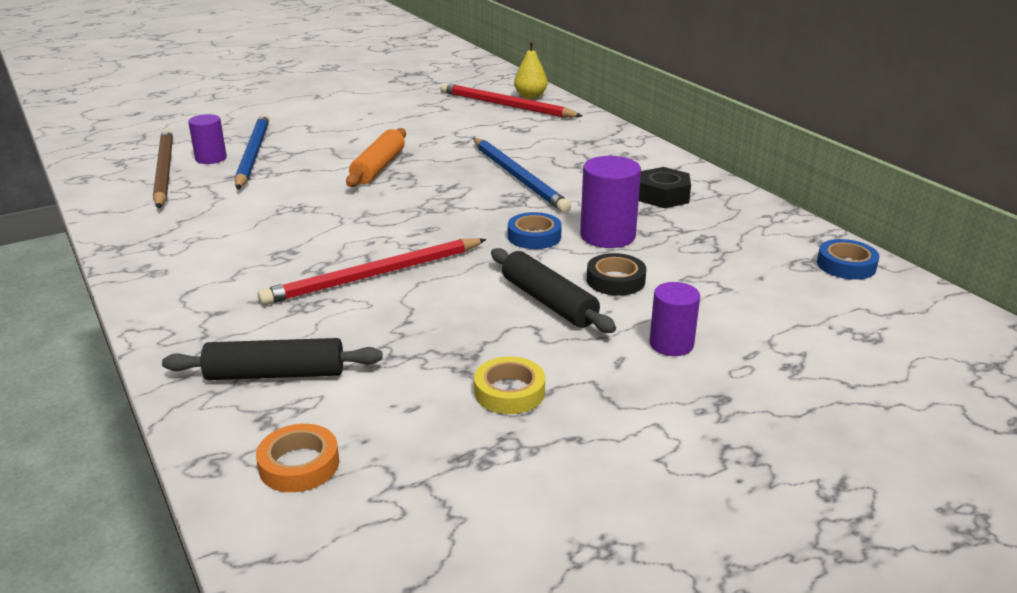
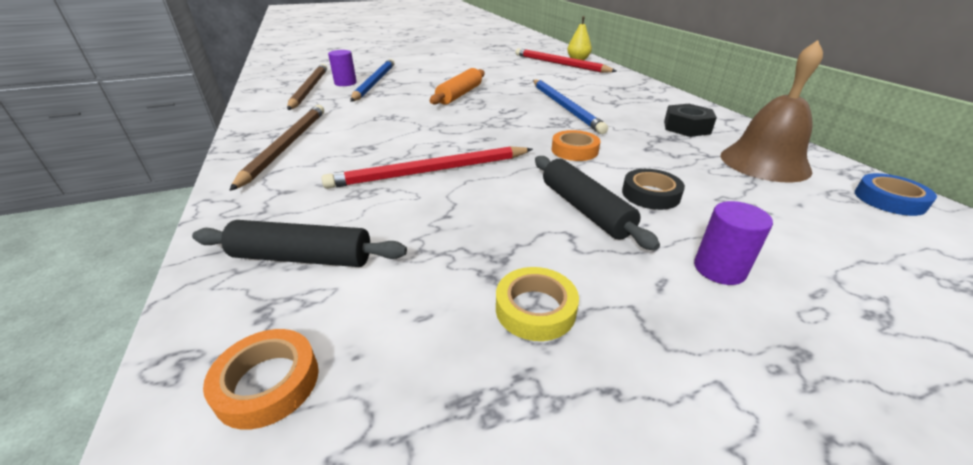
camera: 10 degrees right, 5 degrees up
(184, 258) = (287, 145): none -> brown pencil
(534, 236) = (574, 150): blue tape -> orange tape
(607, 236) = (640, 155): purple cylinder -> none
(738, 234) = (764, 162): none -> brown bell

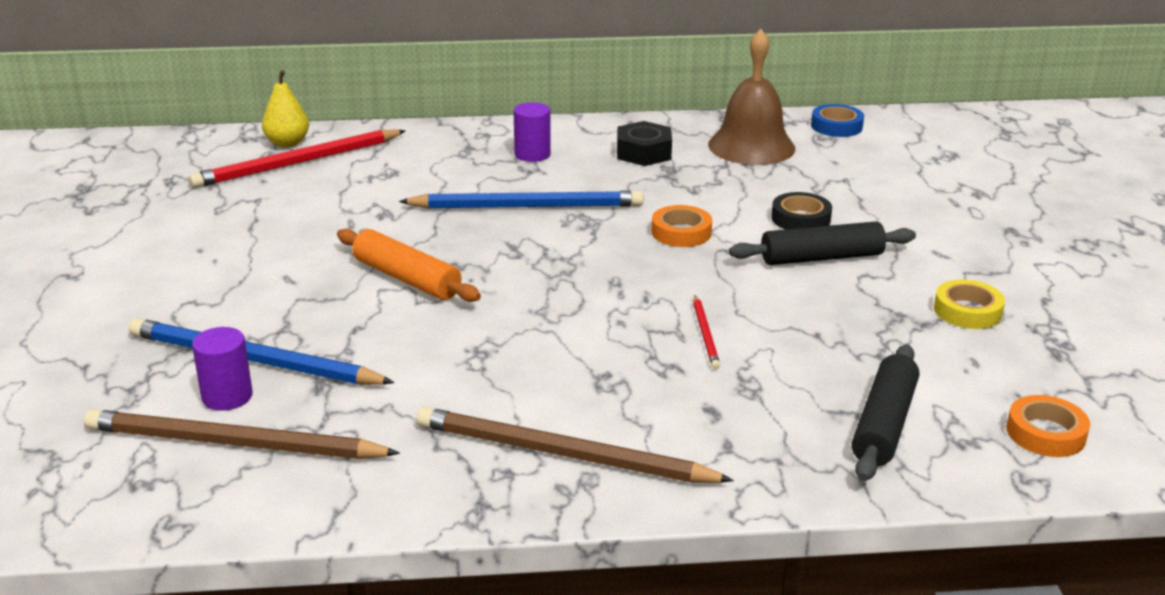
camera: 75 degrees left, 5 degrees down
(430, 171) = (705, 334): red pencil -> red pencil, size x0.47
(719, 269) = (924, 226): purple cylinder -> purple cylinder (532, 154)

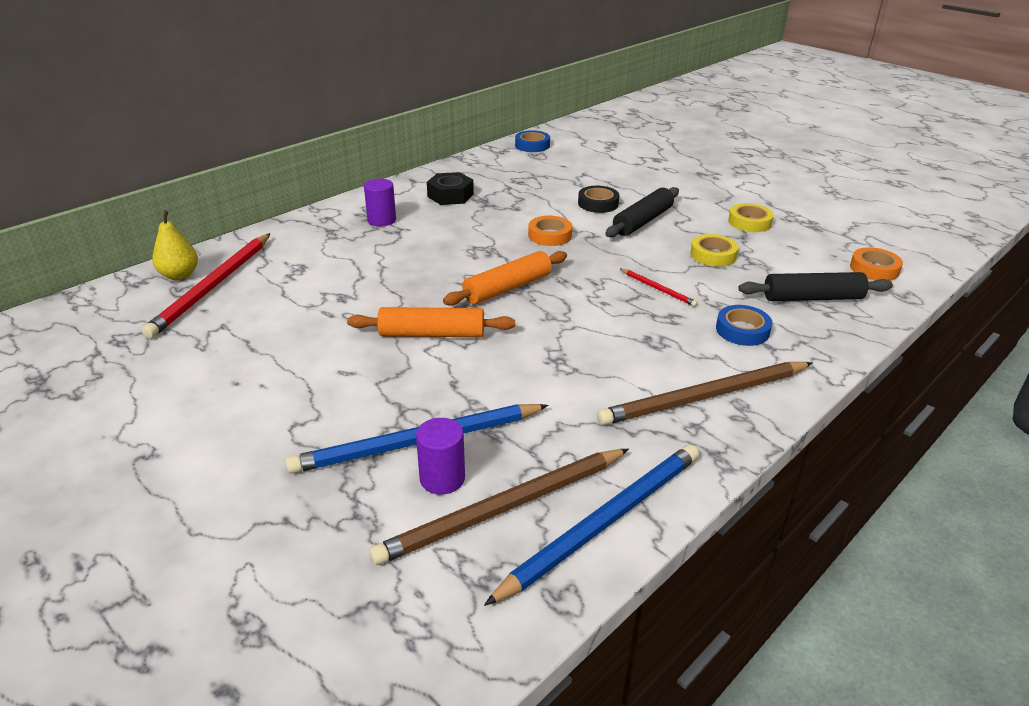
camera: 40 degrees left, 5 degrees up
(527, 206) = (433, 254): blue pencil -> blue pencil (604, 522)
(545, 267) = (508, 288): none -> orange rolling pin
(726, 416) = (742, 330): none -> blue tape
(751, 146) = (506, 171): brown bell -> none
(842, 327) = (713, 255): none -> yellow tape
(884, 424) = (812, 298): black rolling pin -> black rolling pin turned 75 degrees counterclockwise

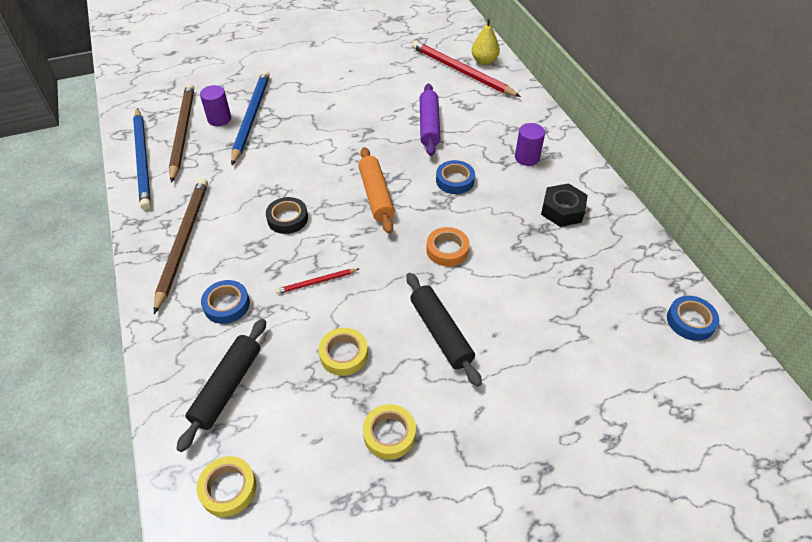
camera: 115 degrees right, 15 degrees up
(353, 284) = (429, 125): none -> purple rolling pin
(432, 334) = (344, 145): orange rolling pin -> none
(447, 250) = (455, 180): none -> blue tape
(598, 203) = (498, 314): black tape -> black tape (287, 218)
(874, 269) = (228, 488): orange tape -> yellow tape

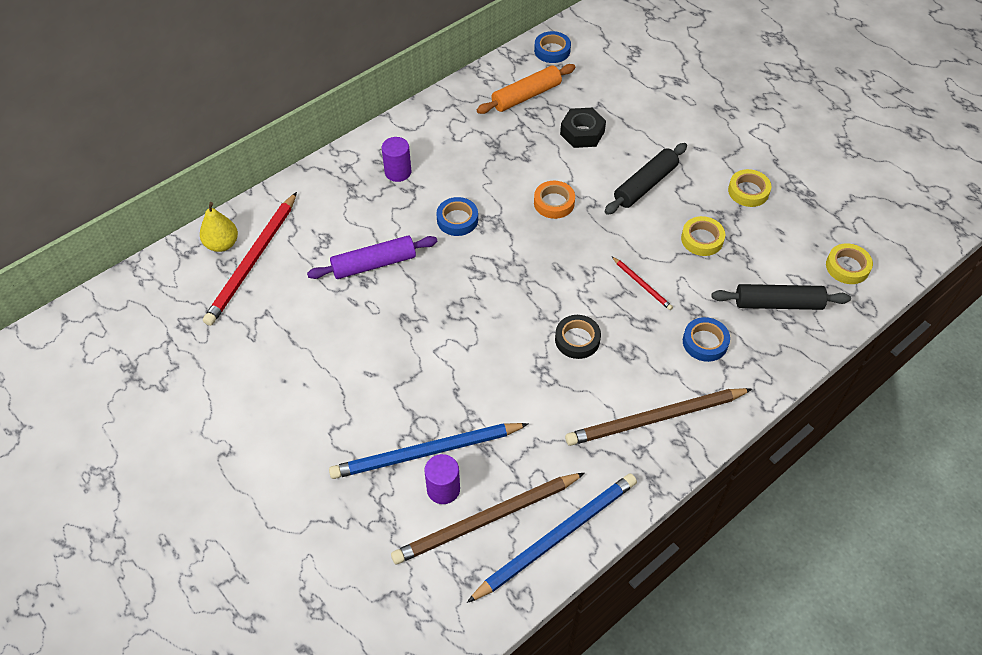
camera: 110 degrees left, 5 degrees up
(376, 195) = (509, 276): orange rolling pin -> orange rolling pin (526, 96)
(562, 210) = (464, 135): black nut -> black nut (582, 133)

